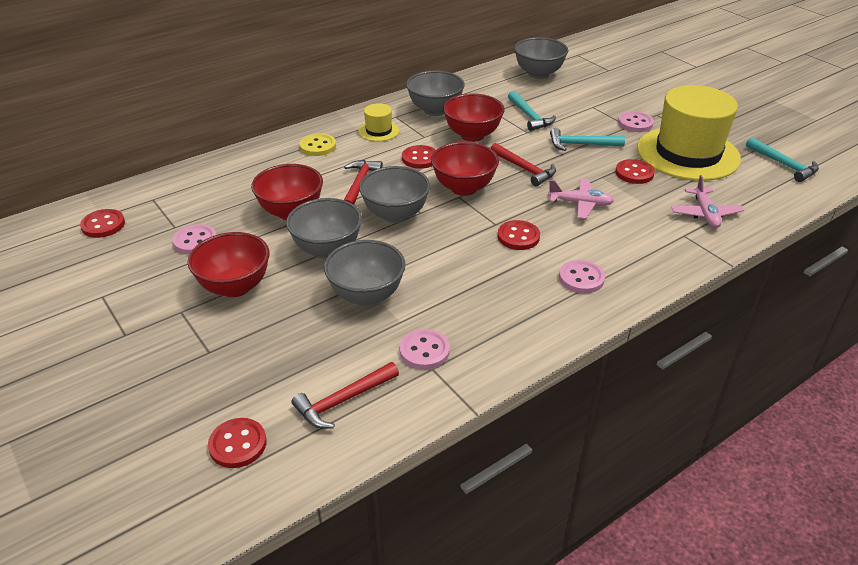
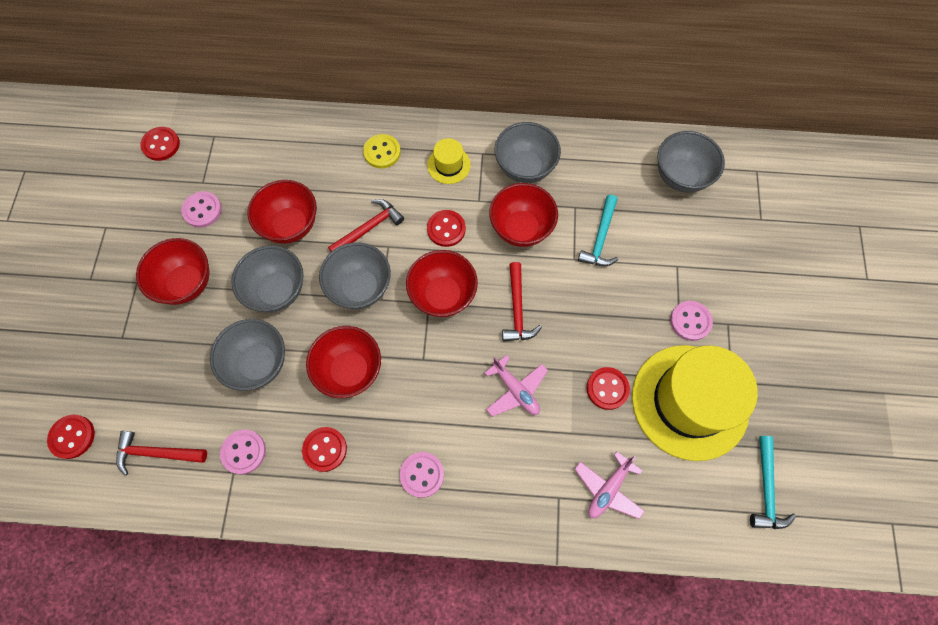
camera: 40 degrees right, 30 degrees up
(448, 258) = (350, 370): none -> red bowl
(518, 237) = (424, 389): red button -> red button (325, 449)
(581, 144) = (603, 313): turquoise hammer -> none

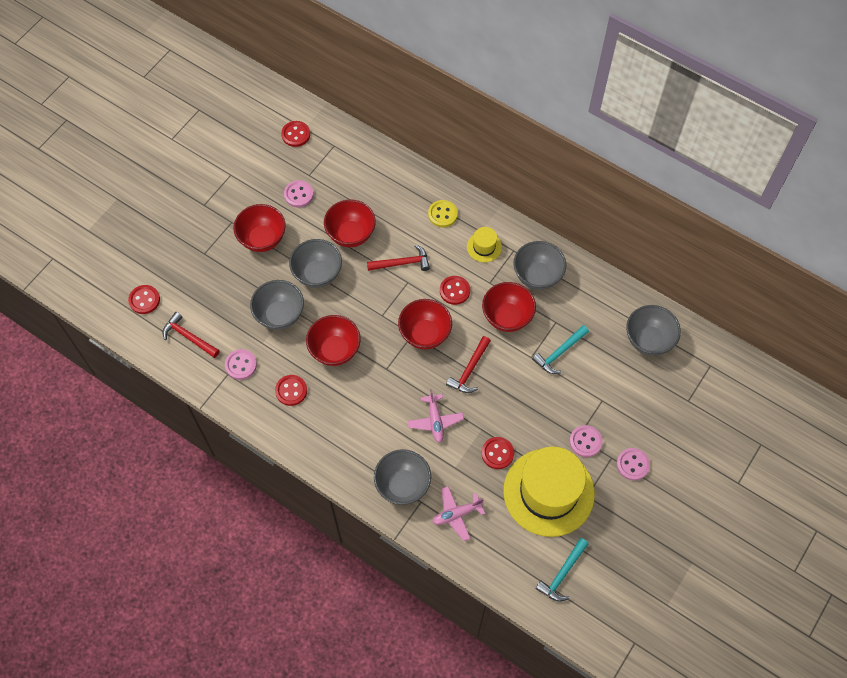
camera: 30 degrees right, 5 degrees down
(360, 288) = (373, 300): grey bowl -> grey bowl (403, 485)
(422, 474) = (342, 439): pink button -> pink button (632, 464)

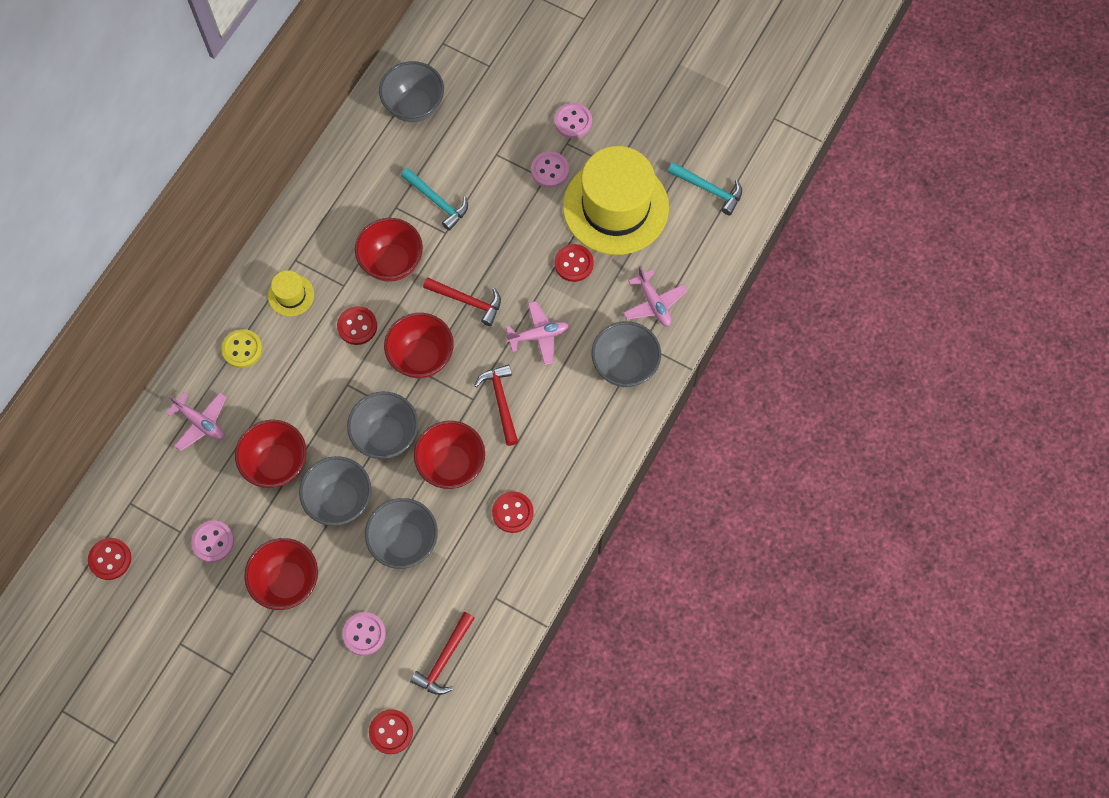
camera: 95 degrees left, 5 degrees up
(241, 365) = (481, 582): pink button -> pink button (364, 634)
(388, 188) = (201, 423): none -> pink plane
(402, 263) = (318, 394): red hammer -> red hammer (501, 402)
(537, 276) = (332, 230): grey bowl -> grey bowl (386, 436)

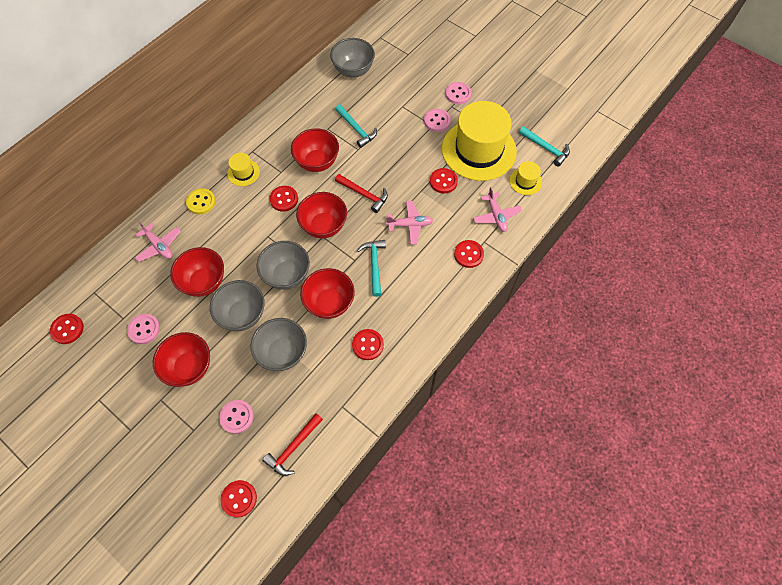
camera: 10 degrees right, 5 degrees down
(501, 402) = (374, 265): red hammer -> turquoise hammer
(624, 366) = (468, 254): grey bowl -> red button
(687, 245) = (525, 181): none -> yellow hat

